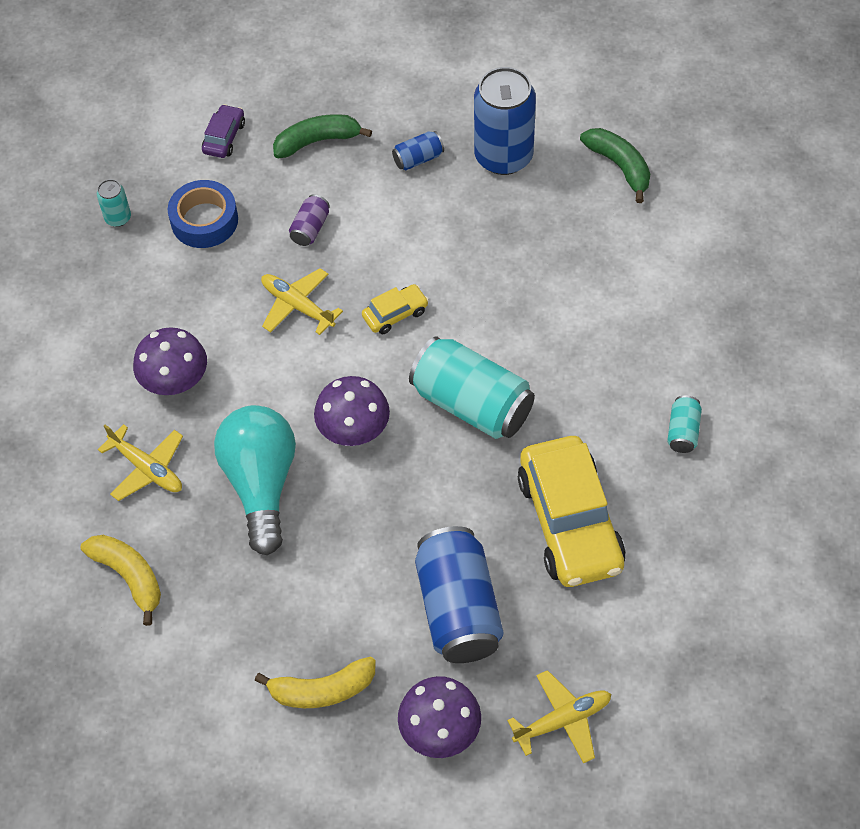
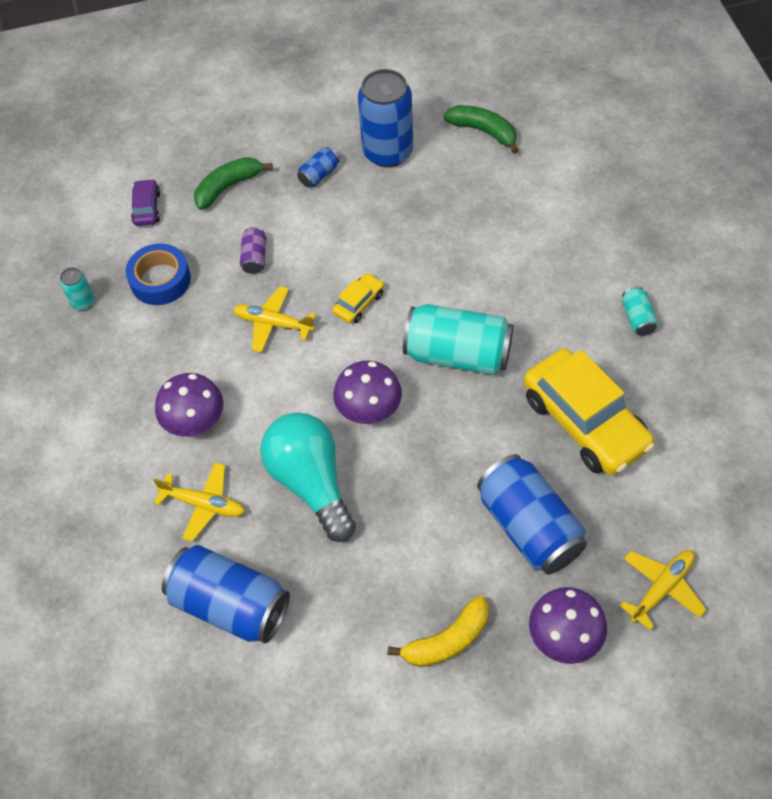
camera: 20 degrees left, 0 degrees up
(129, 576) = (230, 605): yellow banana -> blue can

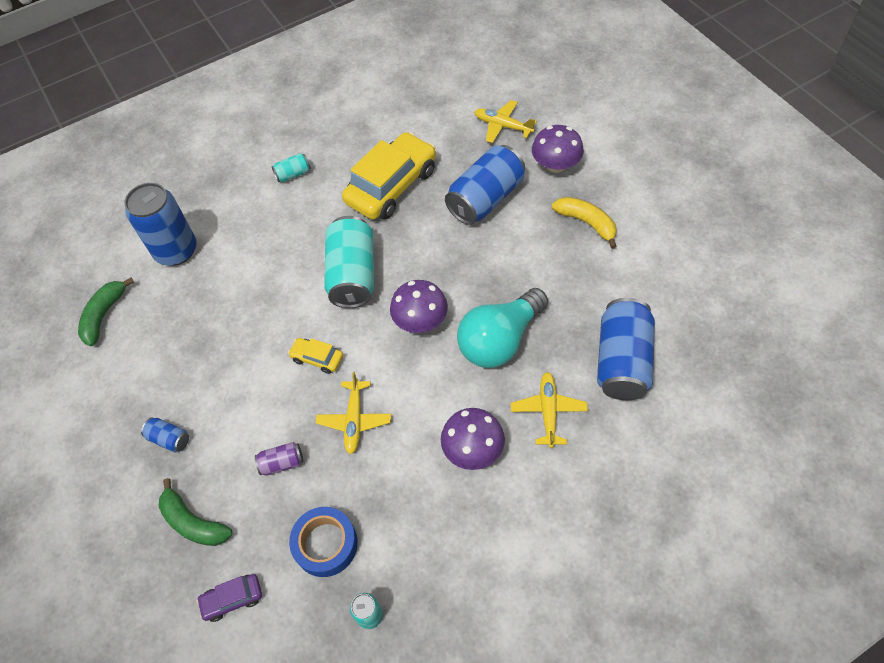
camera: 105 degrees left, 0 degrees up
(387, 152) = (134, 387): blue can -> blue can (176, 251)

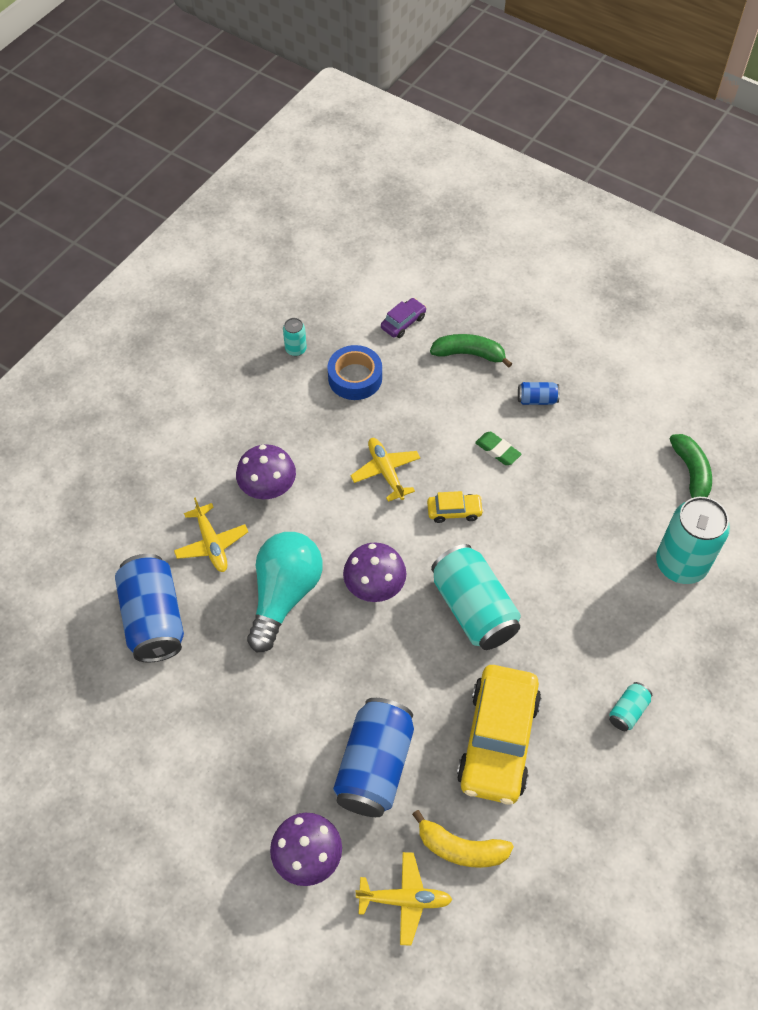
camera: 150 degrees right, 0 degrees up
(176, 251) = (681, 564): blue can -> turquoise can
(242, 401) = (497, 450): none -> green eraser
(282, 463) = (427, 417): purple can -> none
(587, 223) = (239, 777): yellow banana -> yellow banana (461, 848)

